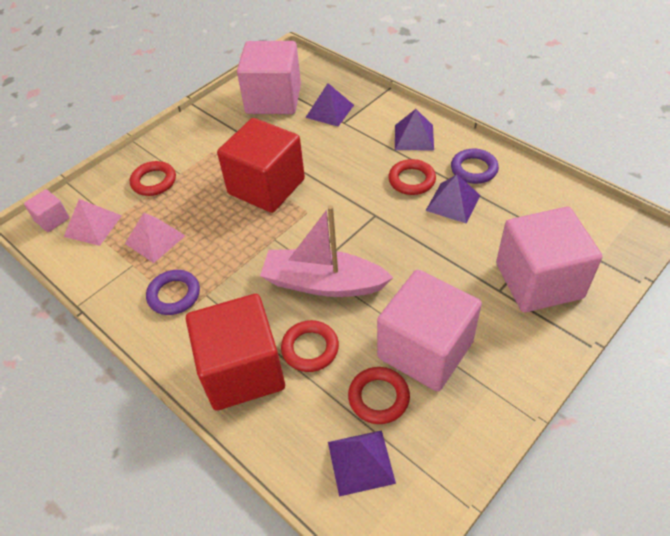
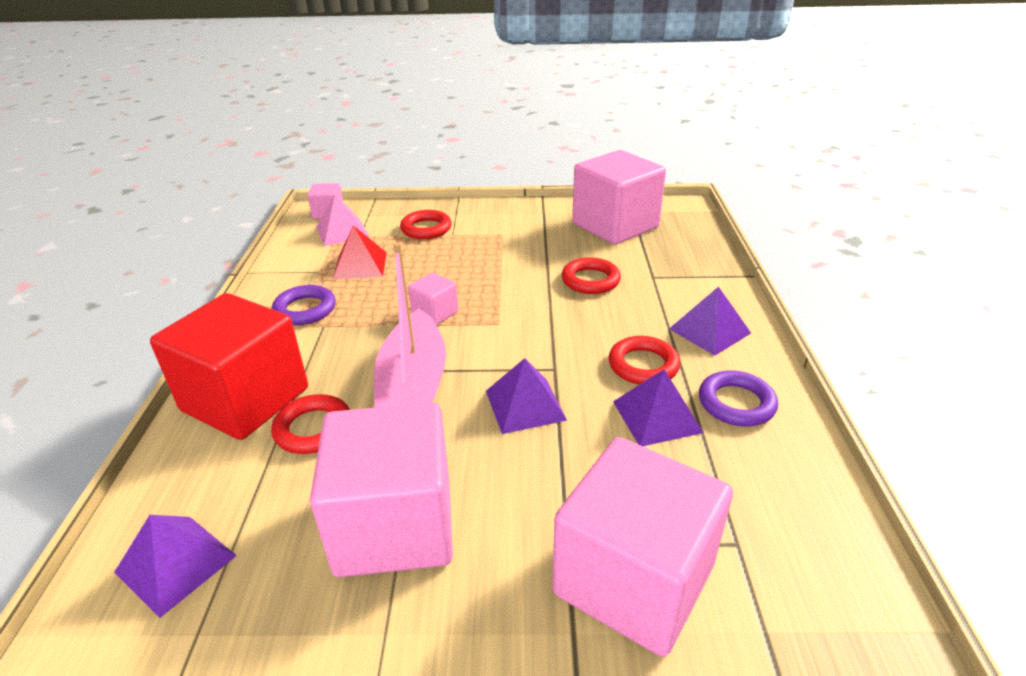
camera: 45 degrees right, 15 degrees down
(155, 239) = (360, 265): pink pyramid -> red pyramid
(261, 233) = (435, 313): none -> pink cube
(266, 186) = (498, 283): red cube -> none
(323, 283) = (413, 387): pink boat -> pink boat turned 150 degrees counterclockwise
(329, 111) = (653, 261): purple pyramid -> purple pyramid (525, 405)
(378, 397) = (285, 524): red ring -> red ring (590, 280)

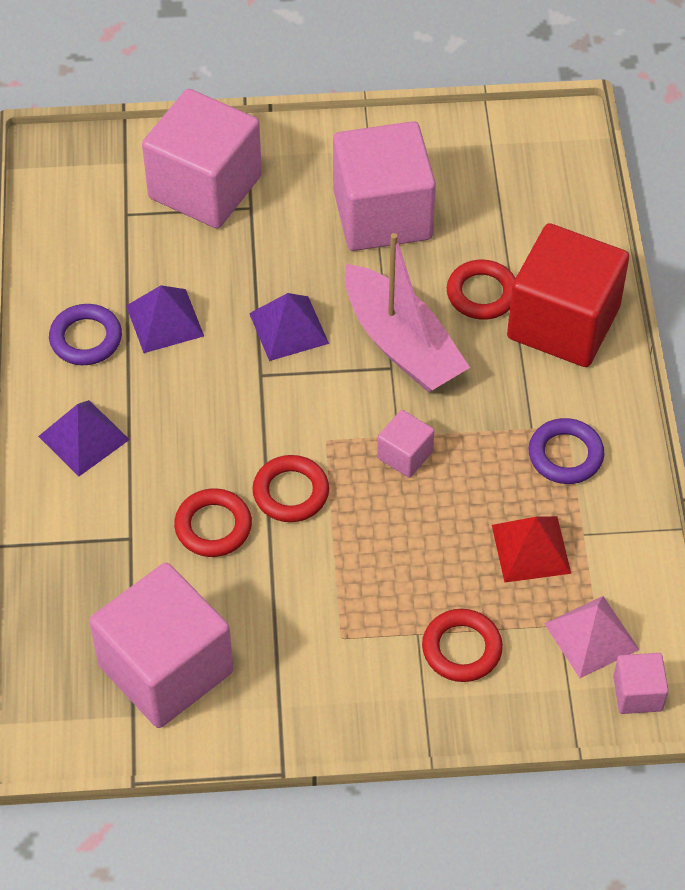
camera: 175 degrees right, 20 degrees up
(176, 564) = (533, 181): purple pyramid -> none
(413, 387) = (402, 344): pink boat -> pink boat turned 150 degrees clockwise
(643, 365) = (167, 383): red ring -> red ring (291, 492)

